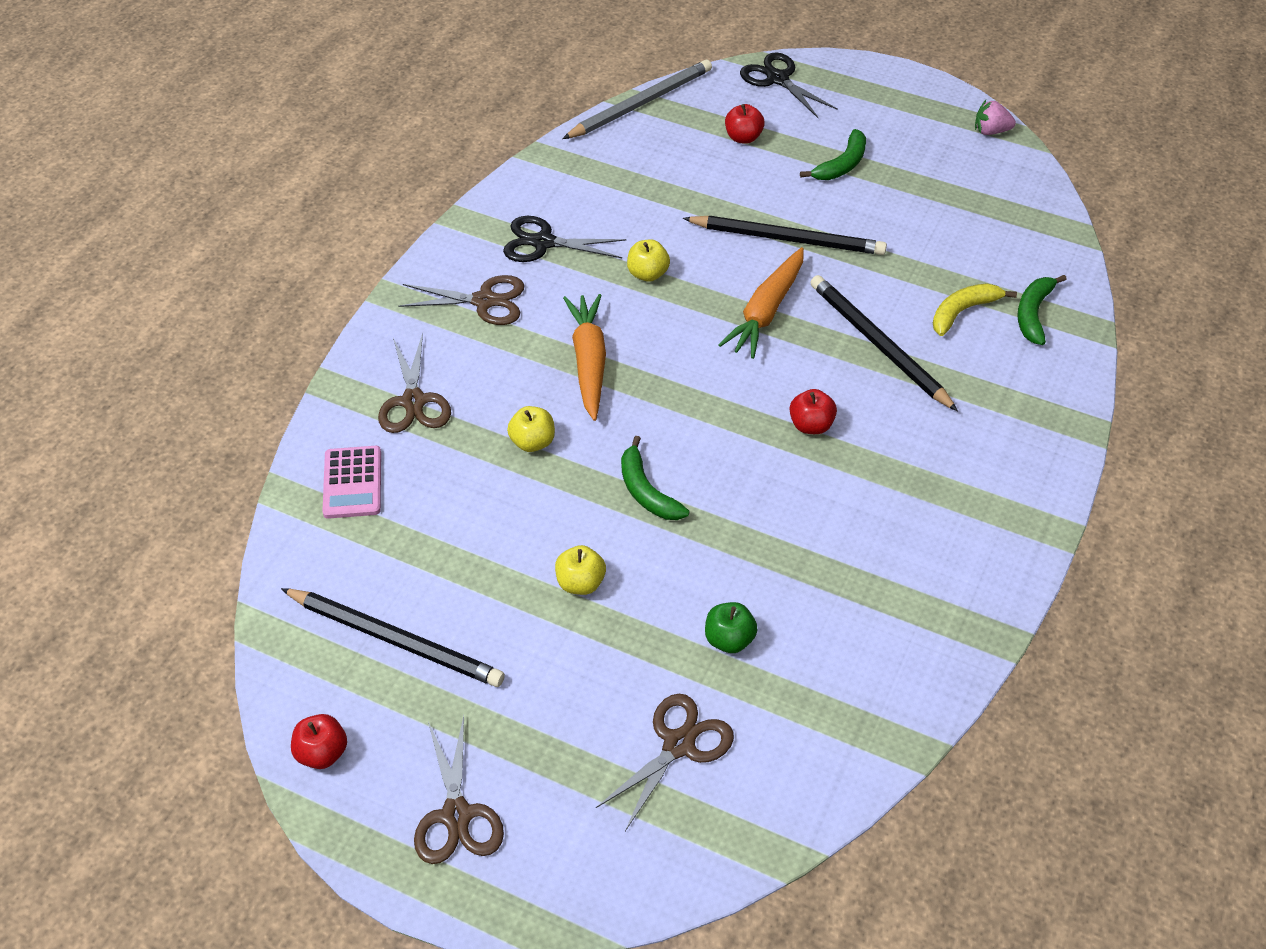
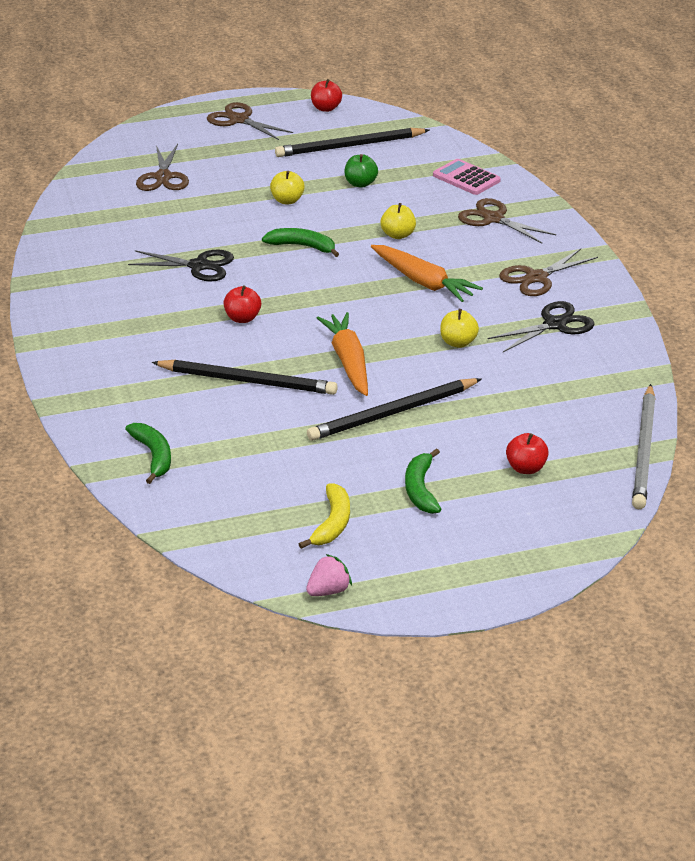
camera: 140 degrees right, 15 degrees down
(729, 639) = (181, 217): green apple -> green apple (360, 184)
(777, 79) = (570, 535): black scissors -> black scissors (199, 266)
(962, 312) = (208, 431): yellow banana -> yellow banana (332, 523)

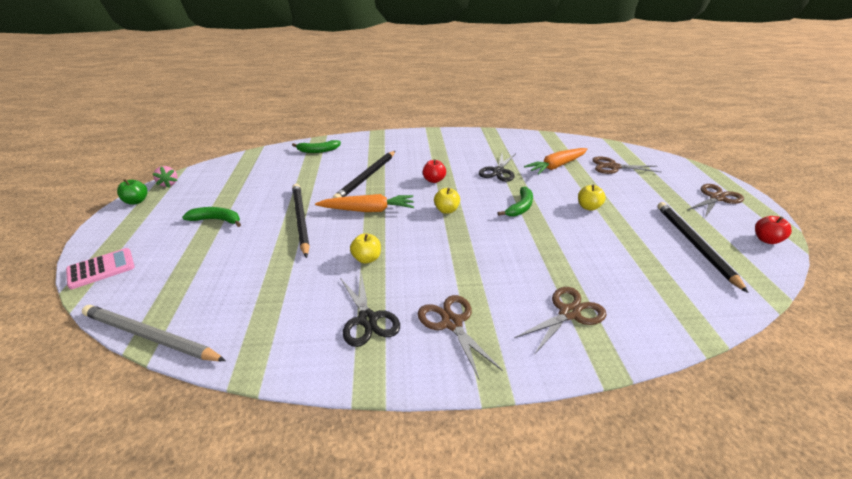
camera: 100 degrees right, 0 degrees up
(332, 523) = (218, 190): yellow banana -> none
(360, 184) = (624, 242): green apple -> green apple (136, 201)
(398, 235) = (536, 251): yellow apple -> yellow apple (446, 210)
(423, 282) = (460, 254): orange carrot -> orange carrot (557, 166)
(466, 178) = (653, 308): pink calculator -> pink calculator (101, 269)
(526, 468) = (194, 265): red apple -> none

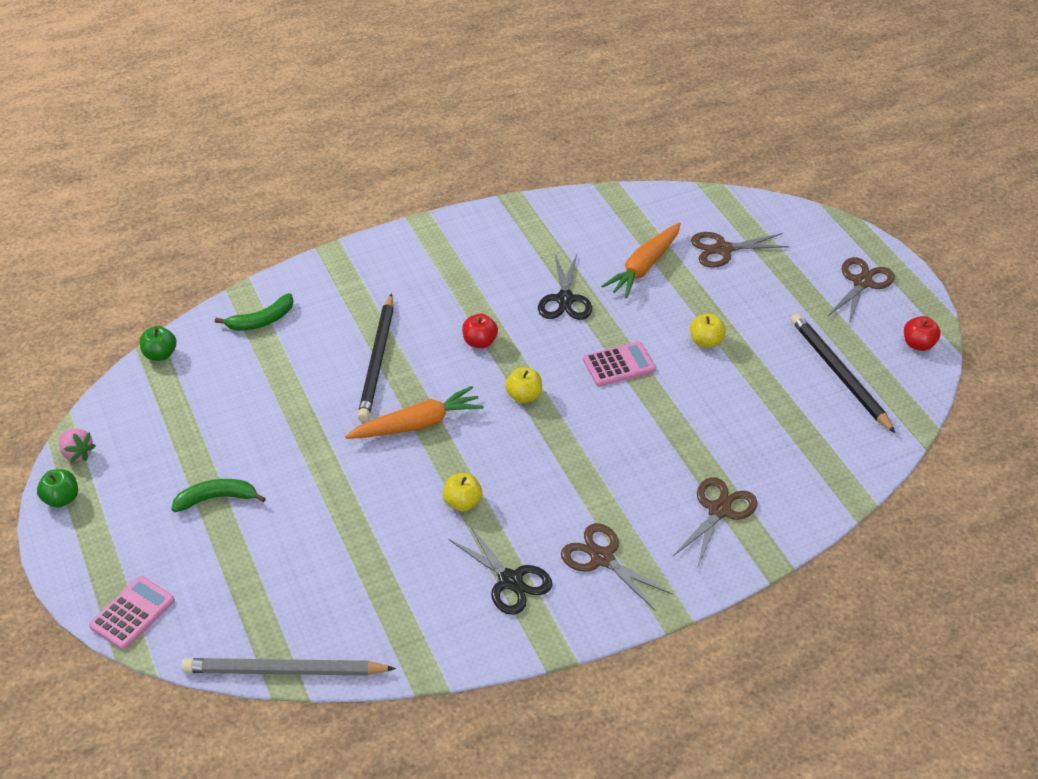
camera: 20 degrees left, 10 degrees up
(254, 154) = (160, 354): none -> green apple
(300, 220) = (335, 466): black pencil -> none
(520, 207) = (619, 365): green banana -> pink calculator

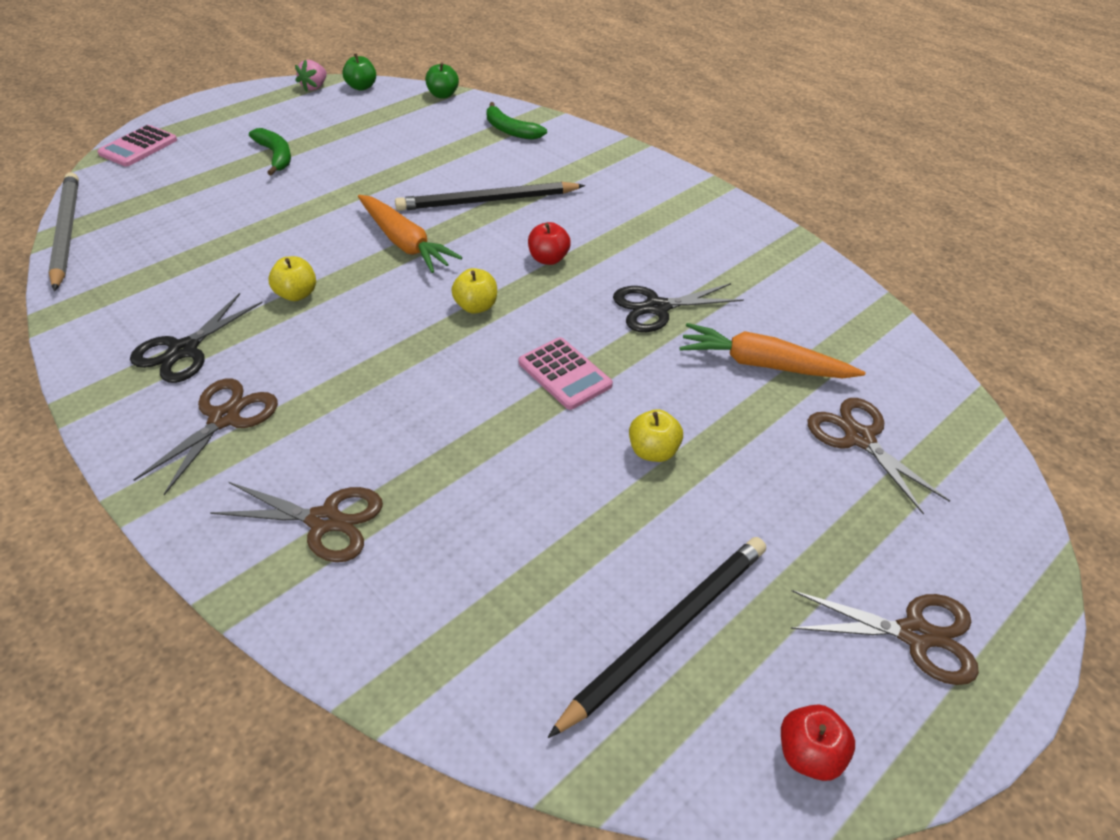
camera: 70 degrees right, 0 degrees up
(61, 499) = (262, 92): green apple -> green apple (361, 87)
(132, 613) = (138, 147): pink calculator -> pink calculator turned 105 degrees clockwise

